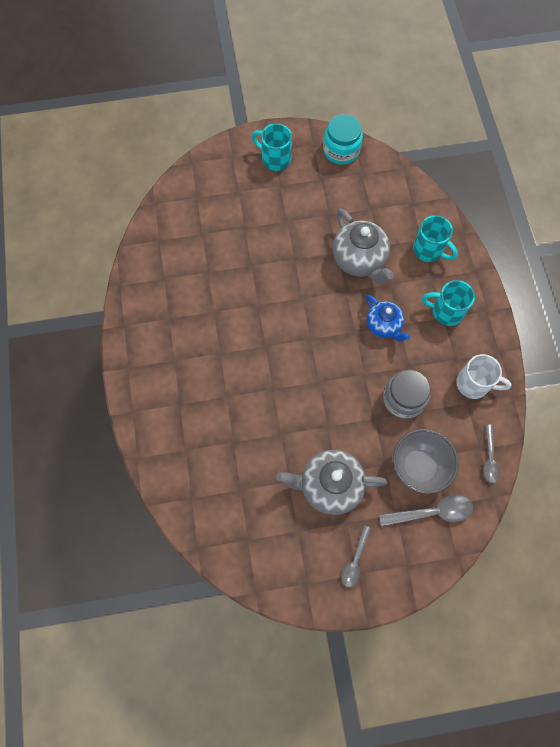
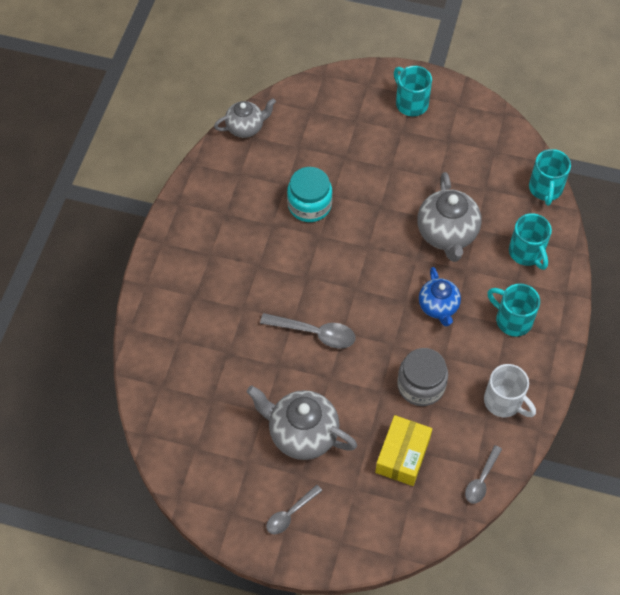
camera: 25 degrees right, 10 degrees down
(148, 234) = (245, 127): none -> grey teapot
(341, 150) = (485, 120): turquoise jar -> turquoise jar (309, 205)
(416, 190) = (545, 189): none -> turquoise mug
(419, 466) = (402, 455): grey bowl -> yellow box
(432, 512) = (393, 504): grey spoon -> grey spoon (315, 333)

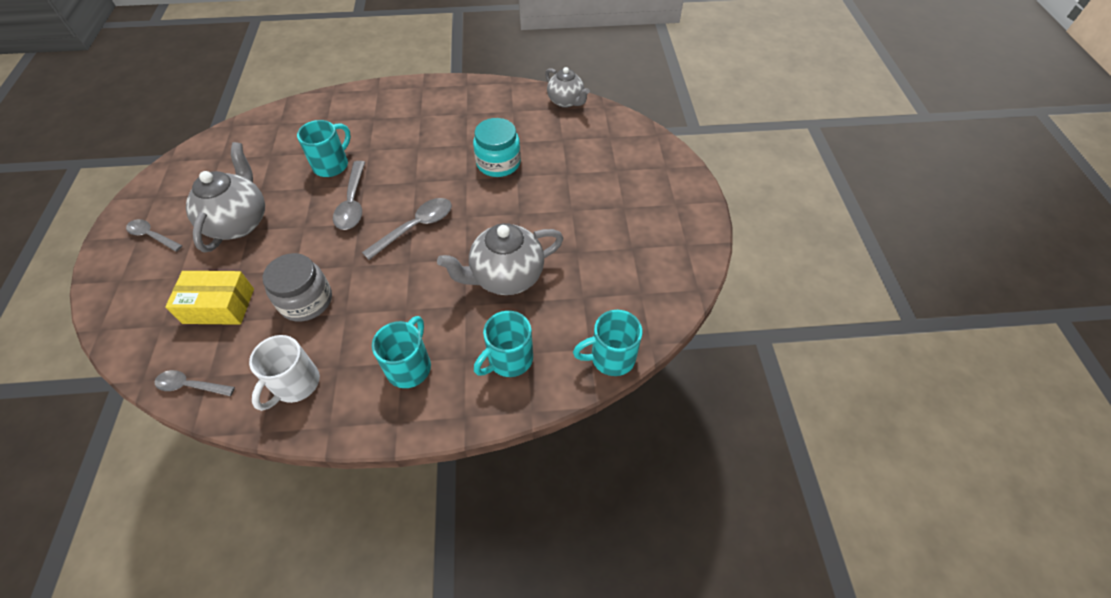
camera: 70 degrees right, 5 degrees down
(366, 287) = (416, 227): none -> grey spoon
(411, 103) = (663, 205): turquoise mug -> turquoise mug (332, 165)
(438, 307) = (408, 292): blue teapot -> none

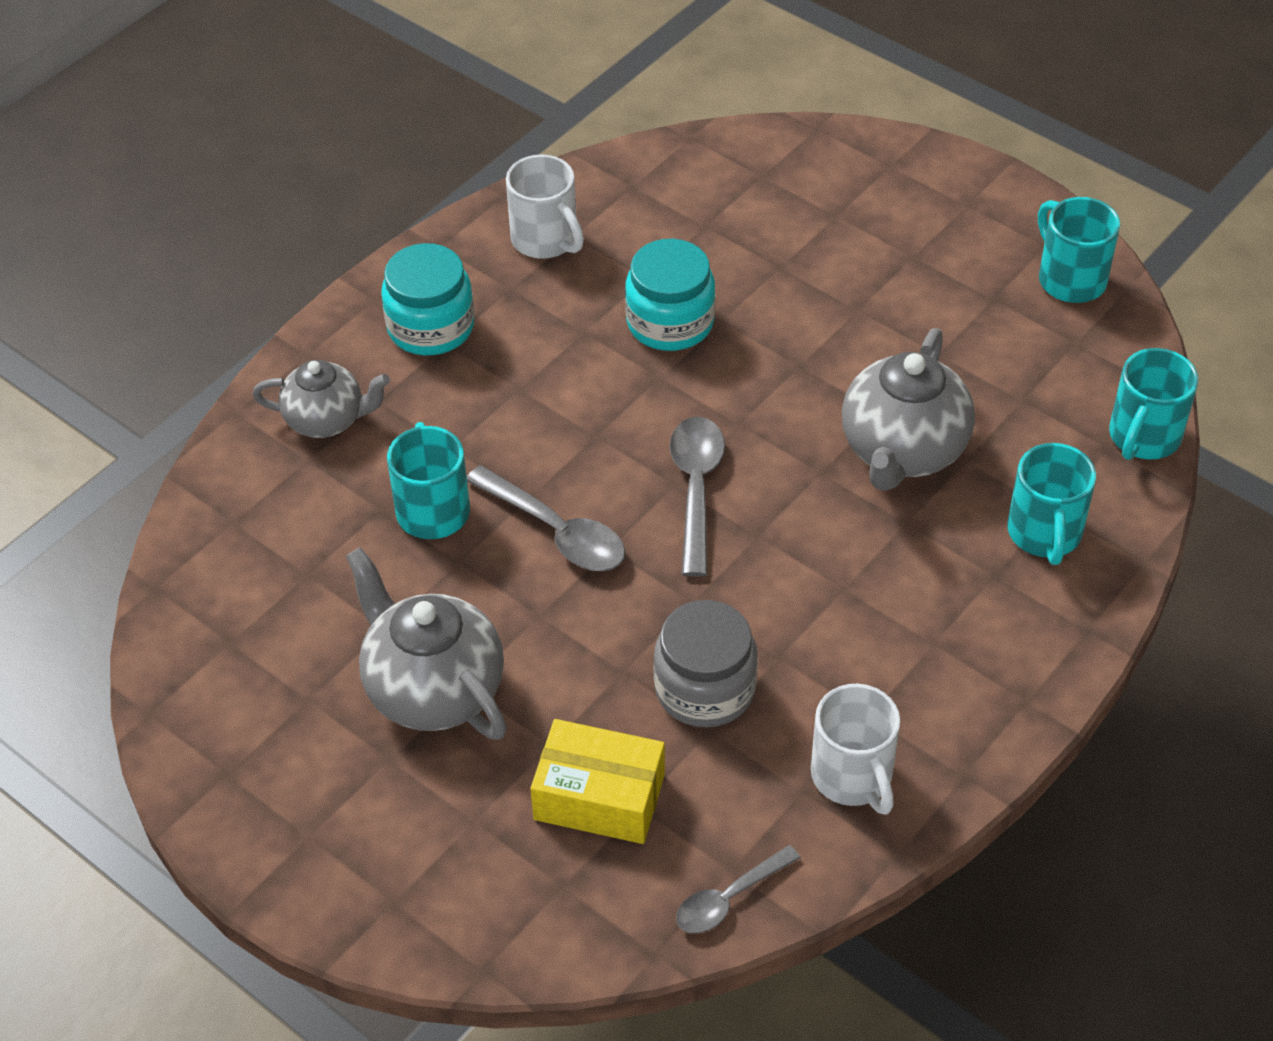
camera: 45 degrees left, 5 degrees down
(152, 236) = (330, 817): grey spoon -> none
(219, 306) = (599, 797): yellow box -> yellow box turned 60 degrees clockwise
(409, 366) = (951, 639): turquoise mug -> turquoise mug (1070, 279)
(424, 107) = (431, 327): none -> turquoise jar
(502, 106) = (546, 240): none -> white mug
(566, 101) = (627, 168): grey teapot -> grey teapot (326, 420)

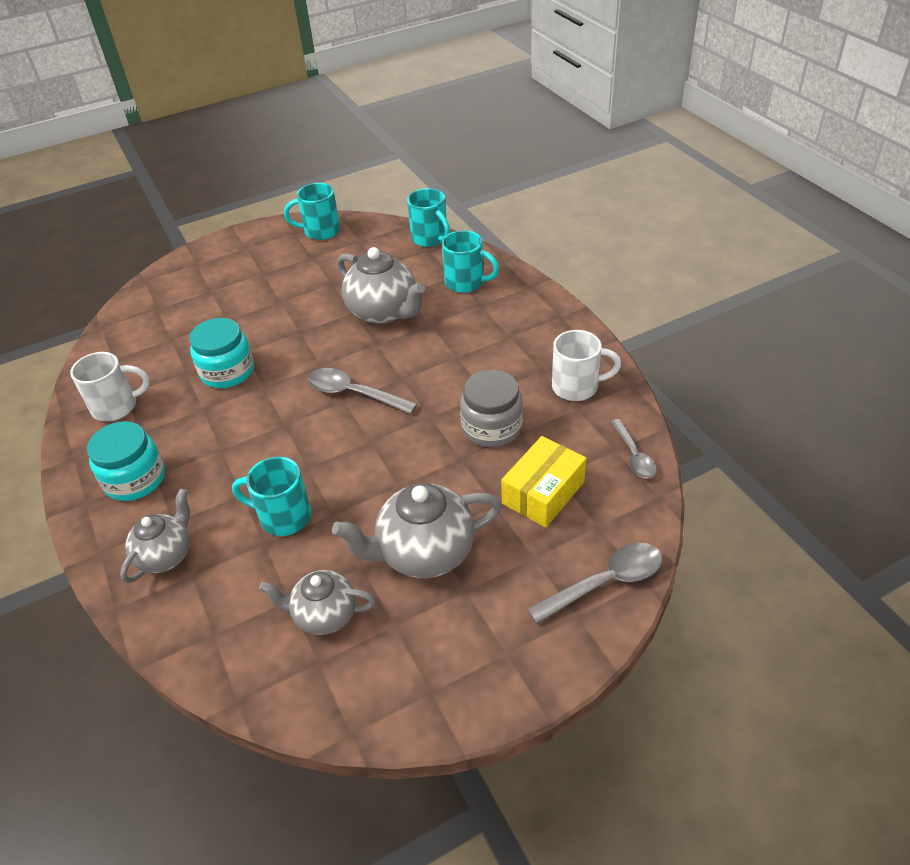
camera: 65 degrees left, 5 degrees down
(297, 620) = (324, 615): none -> grey teapot
(557, 531) = (342, 461): grey spoon -> grey spoon (605, 582)

